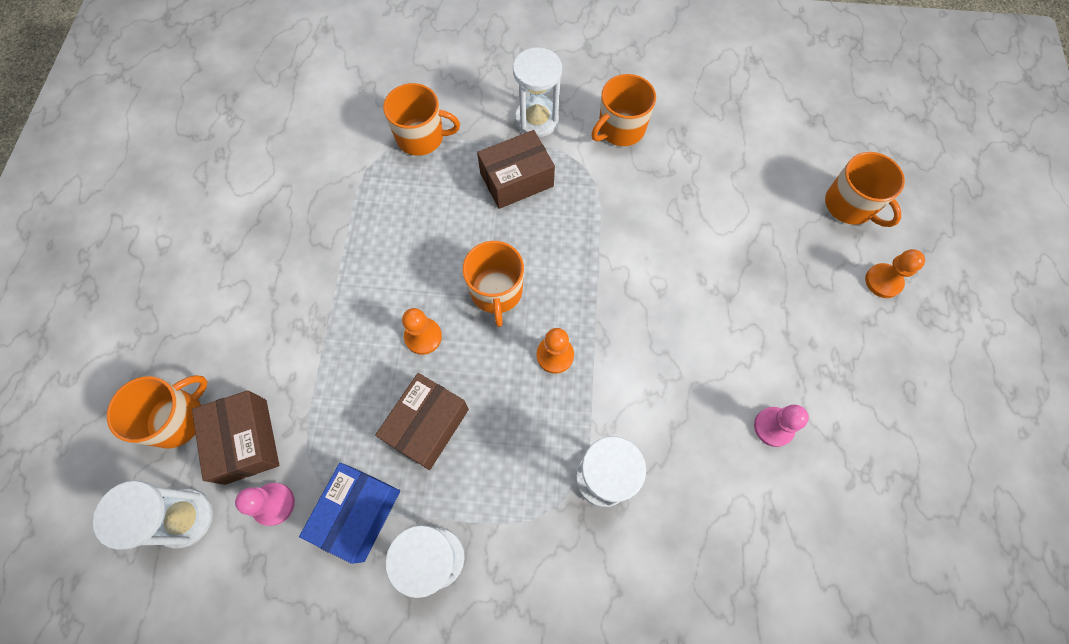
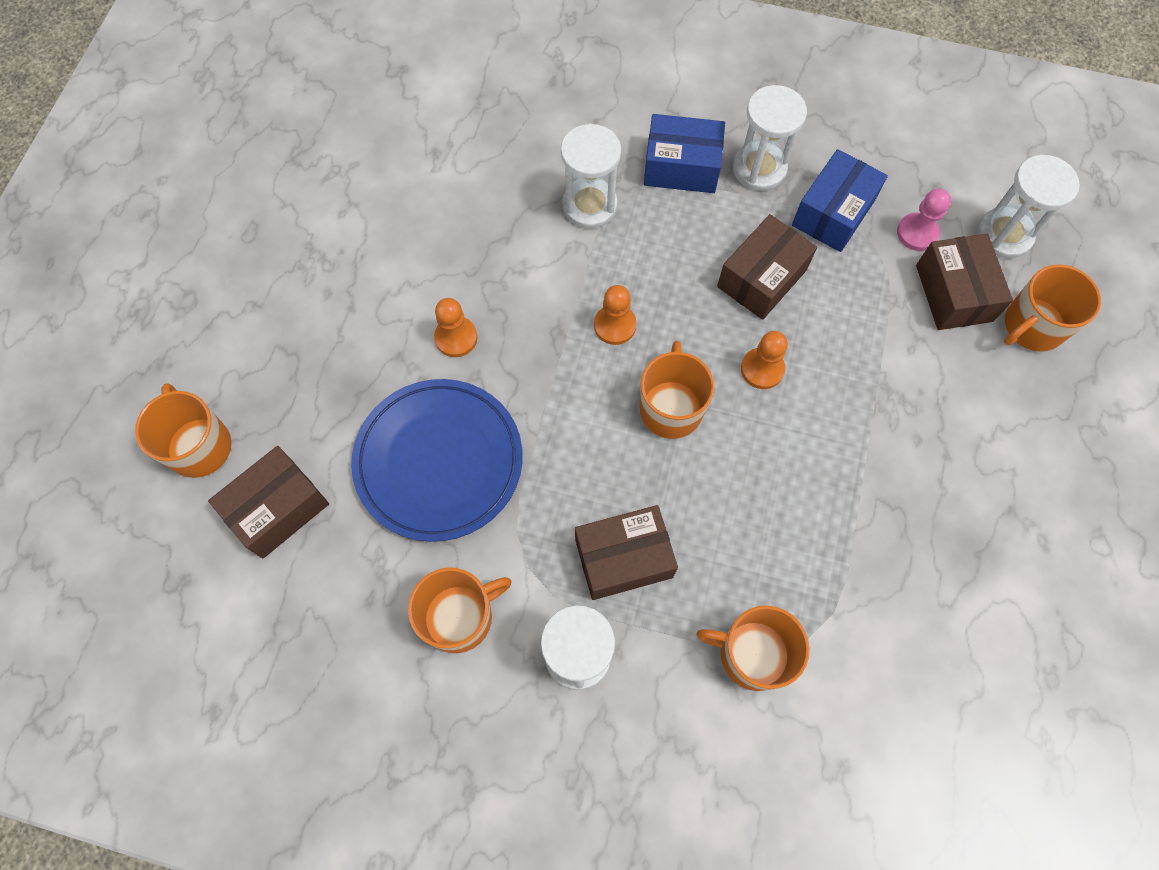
camera: 170 degrees left, 0 degrees up
(518, 544) = (681, 167): none -> blue box
(668, 222) = (439, 461): none -> blue plate
(771, 173) = (278, 508): none -> brown box
(773, 427) = (405, 222): pink pawn -> none
(883, 281) = (213, 345): orange pawn -> orange pawn (456, 338)

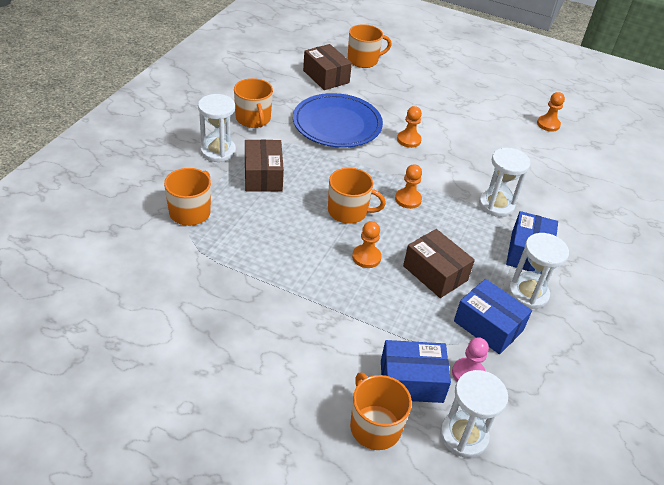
camera: 95 degrees right, 25 degrees down
(356, 131) = (548, 124): none -> orange pawn
(954, 293) = (411, 381): brown box -> blue box

